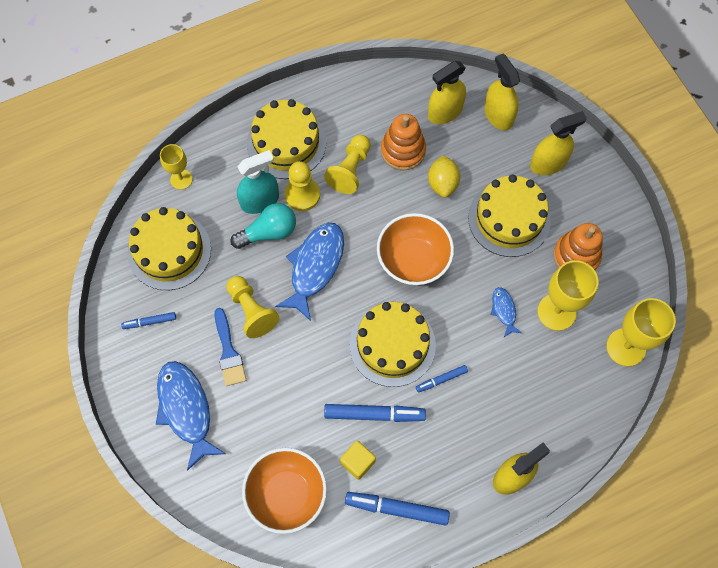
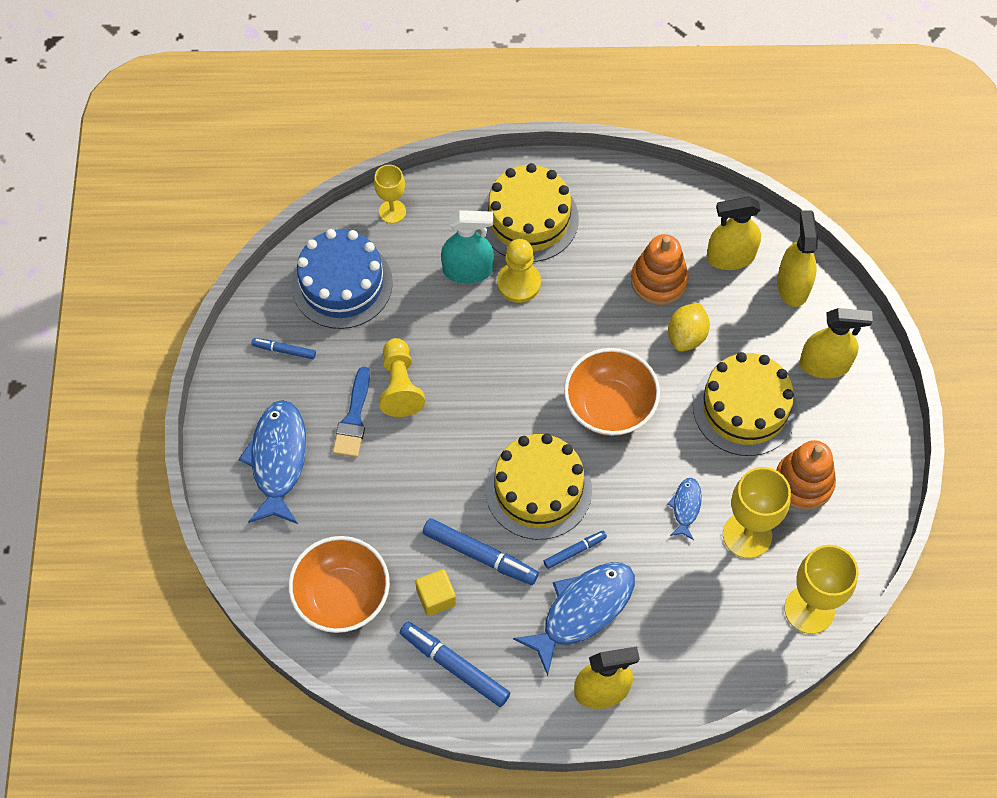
camera: 25 degrees right, 5 degrees down
(169, 251) = (342, 284): yellow cake -> blue cake
(268, 232) = (460, 308): turquoise light bulb -> none
(315, 267) = (493, 368): blue fish -> blue fish (582, 611)
(350, 170) = (587, 278): yellow pawn -> none
(441, 380) = (574, 551): blue marker -> blue marker turned 150 degrees clockwise

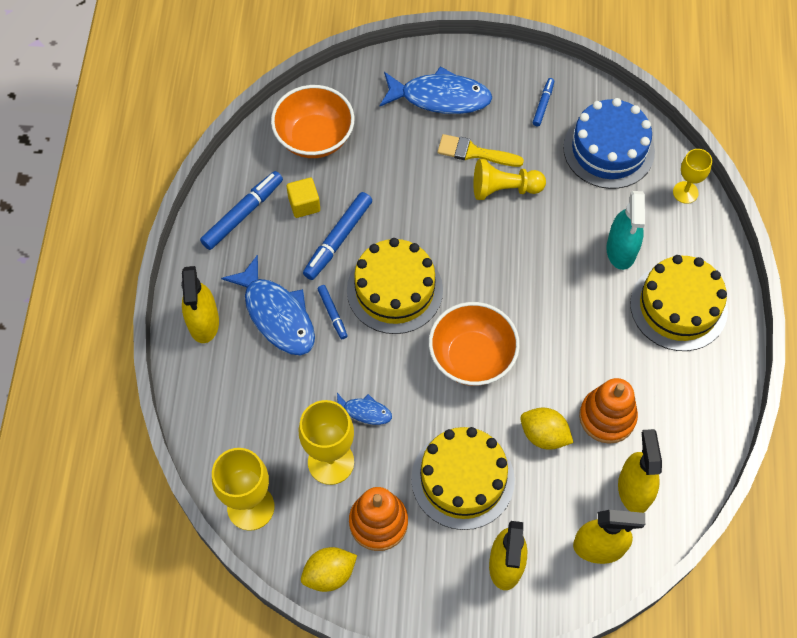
camera: 95 degrees right, 0 degrees up
(353, 419) = (474, 152): blue brush -> yellow brush
(518, 283) = (606, 292): yellow pawn -> none
(864, 524) = (329, 574): none -> yellow lemon

